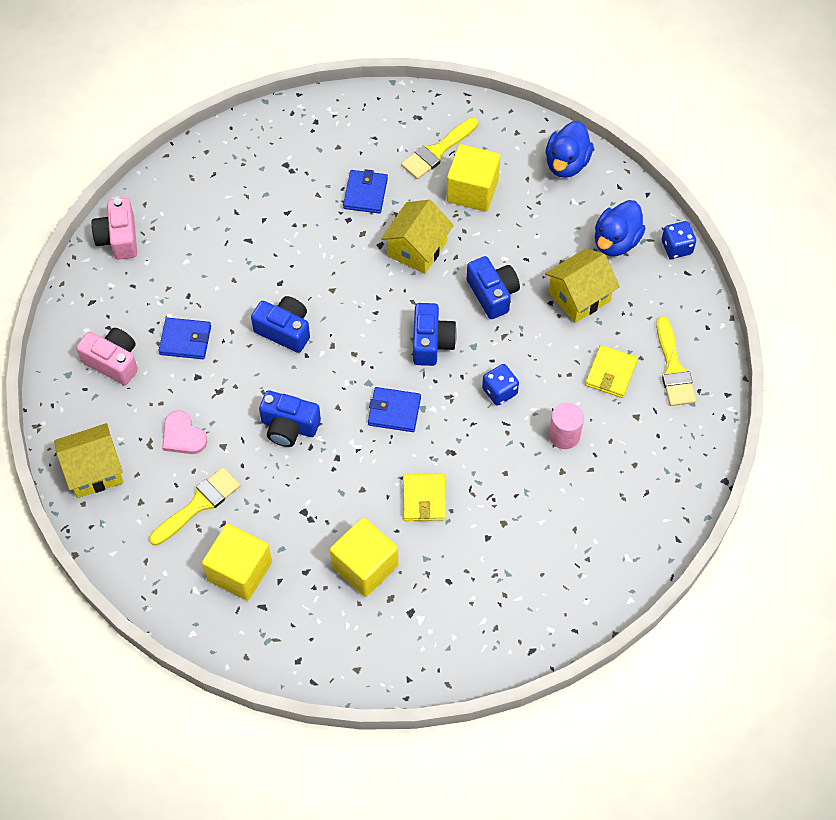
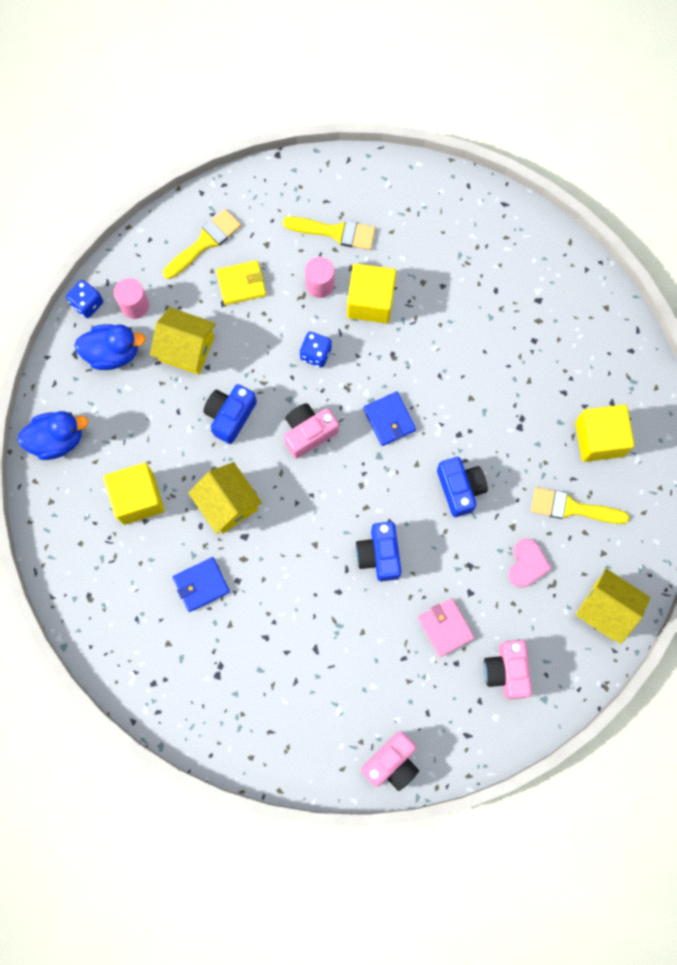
camera: 125 degrees left, 15 degrees up
(185, 340) = (445, 627): blue wallet -> pink wallet
(365, 566) = (528, 354): yellow cube -> yellow cube (370, 301)
(417, 249) = (228, 503): yellow house -> yellow house turned 60 degrees clockwise
(424, 499) = (445, 349): yellow wallet -> none
(431, 342) = (308, 432): blue camera -> pink camera
(437, 151) = (116, 555): yellow brush -> yellow brush (335, 232)
(649, 281) = (134, 305): none -> pink cylinder

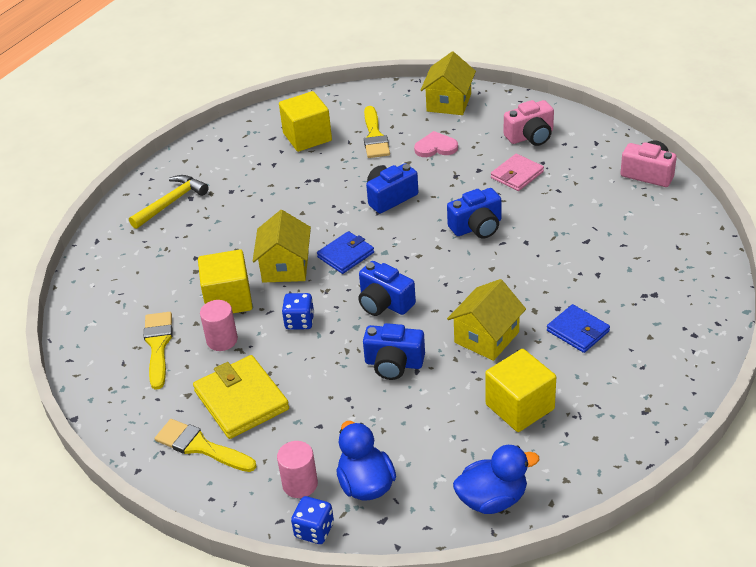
camera: 105 degrees left, 35 degrees down
(57, 439) = (492, 499): blue duck -> blue duck turned 105 degrees clockwise
(186, 349) = (334, 421): yellow house -> yellow house (285, 267)
(241, 284) = (241, 400): yellow wallet -> yellow wallet, size x1.59
(308, 432) = (384, 303): pink camera -> blue camera
(537, 280) = (171, 203): none -> yellow hammer

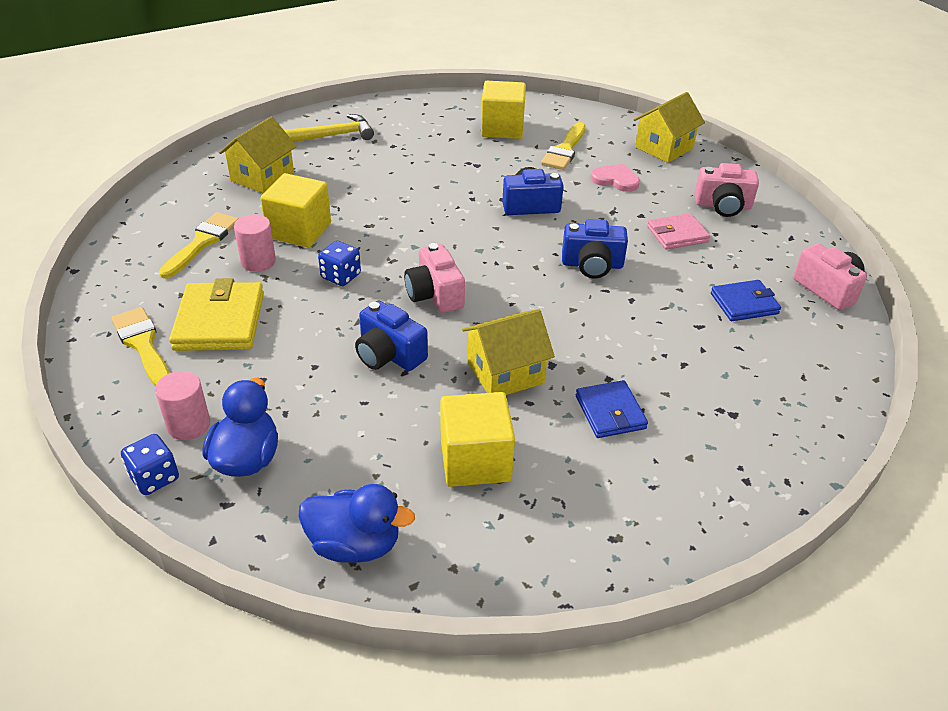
camera: 25 degrees right, 0 degrees up
(285, 267) = (376, 225): yellow house -> yellow house (262, 177)
(346, 255) = (440, 237): blue wallet -> blue wallet (744, 303)
(384, 303) = (435, 295): blue camera -> pink camera

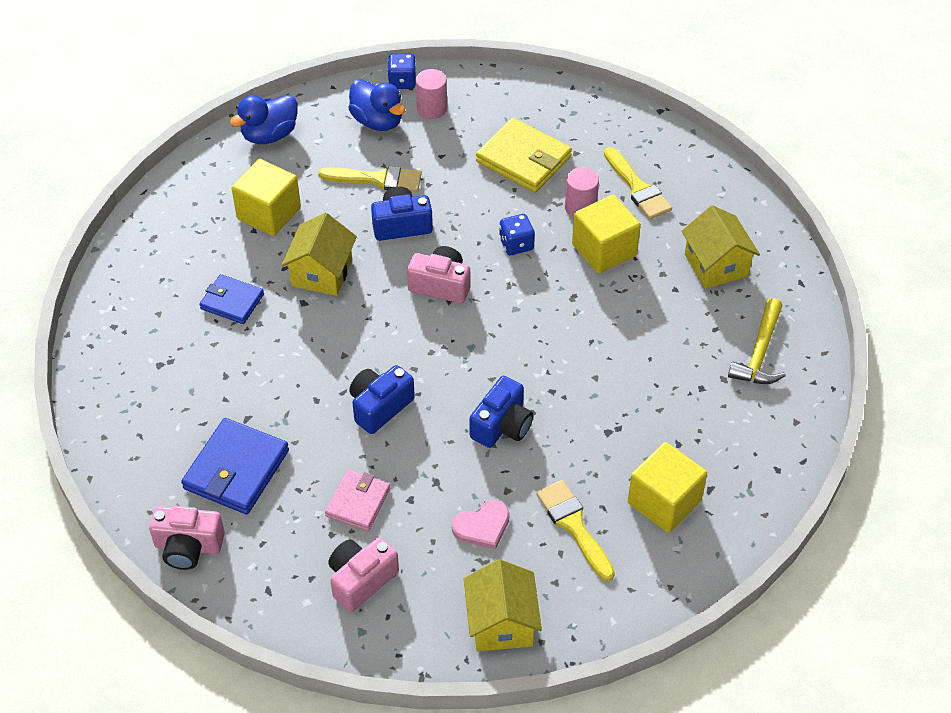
camera: 130 degrees right, 10 degrees up
(143, 345) = (533, 115): yellow brush -> yellow brush (377, 179)
(744, 303) = (236, 469): blue wallet -> blue wallet, size x1.59

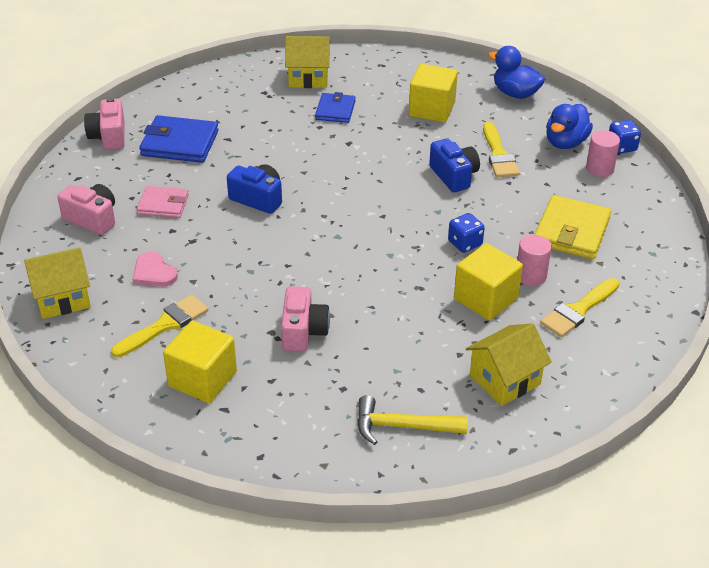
camera: 75 degrees right, 10 degrees down
(322, 273) = (383, 146): yellow house -> yellow house (308, 77)
(441, 285) = (398, 208): pink camera -> pink camera (303, 331)
(502, 425) = (259, 267): blue camera -> none

